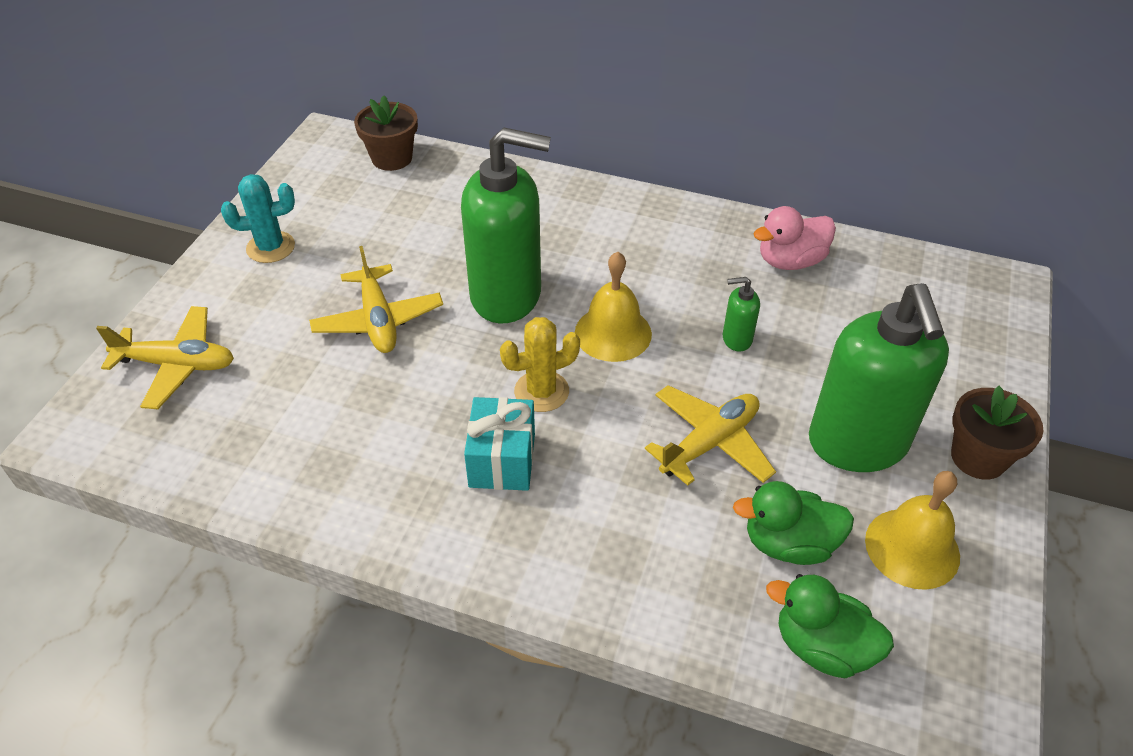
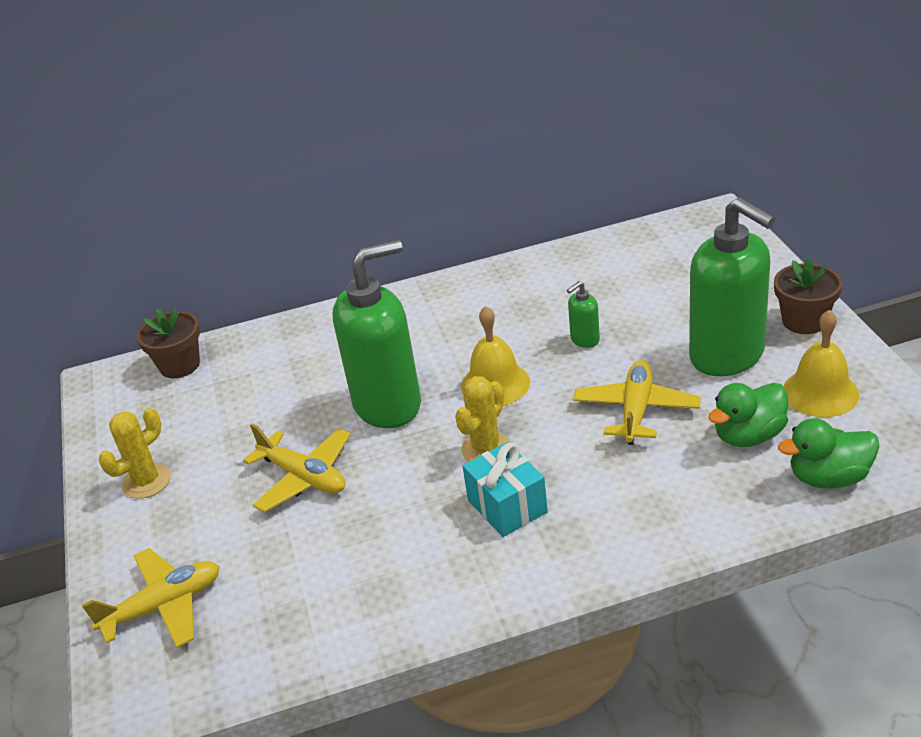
camera: 30 degrees left, 10 degrees down
(270, 247) = (146, 481): turquoise cactus -> yellow cactus
(790, 261) = (567, 274): pink duck -> none

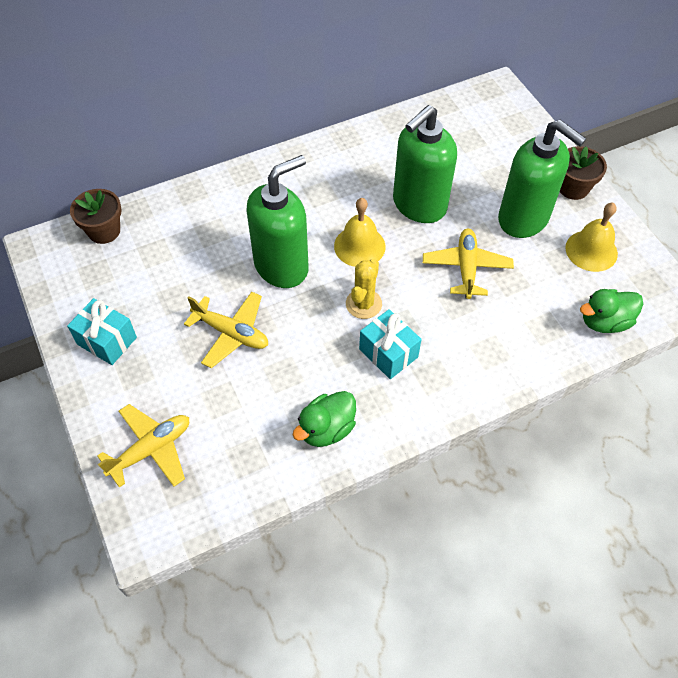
camera: 15 degrees left, 20 degrees up
(146, 481) = (107, 341): yellow cactus -> turquoise gift
(584, 340) = (419, 205): green soap dispenser -> green soap dispenser, size x2.44
(748, 436) = (547, 288): green duck -> green duck (326, 429)

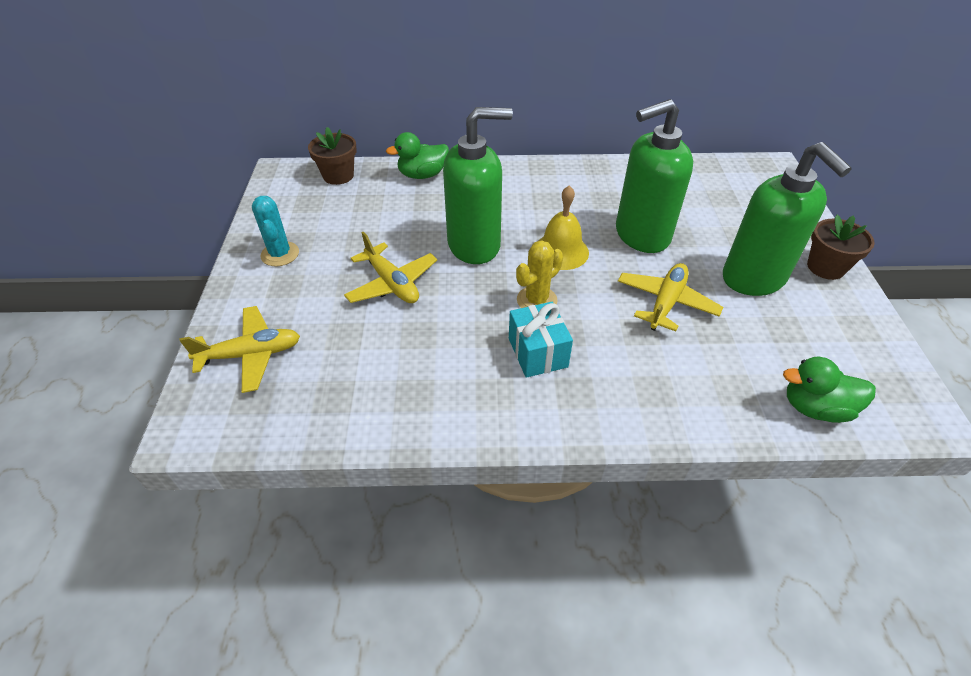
camera: 25 degrees right, 10 degrees down
(107, 341) = (280, 254): turquoise gift -> turquoise cactus
(326, 429) = (430, 400): green duck -> green duck (422, 175)
(591, 250) = (825, 331): yellow bell -> none

